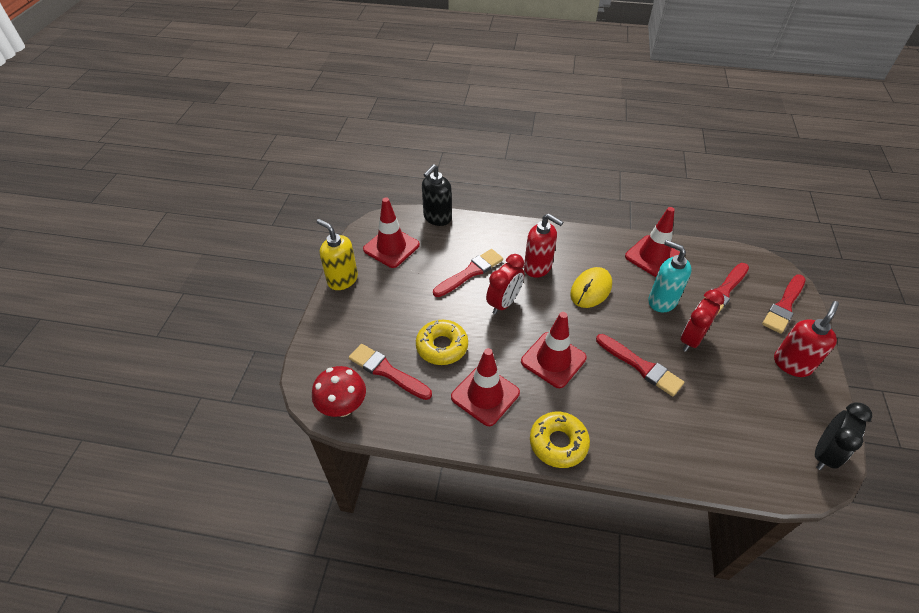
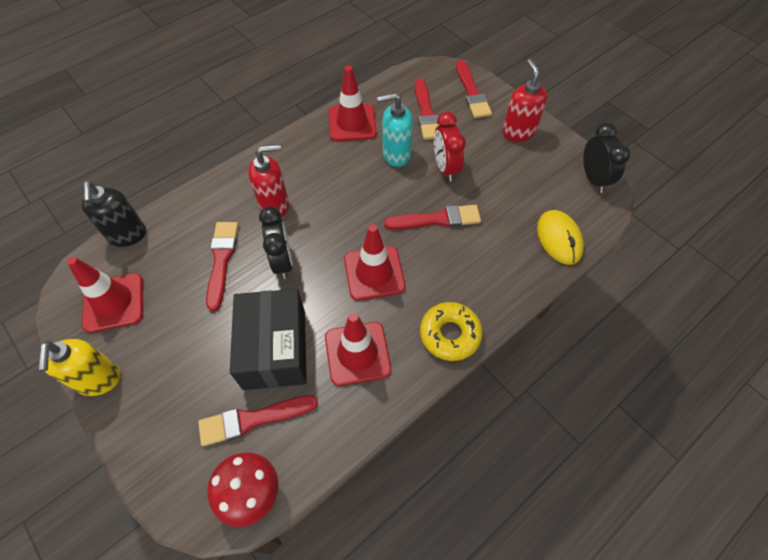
camera: 50 degrees left, 10 degrees up
(342, 279) = (99, 380): yellow soap dispenser -> yellow soap dispenser turned 90 degrees counterclockwise
(442, 346) = (275, 349): yellow donut -> black box
(504, 303) = (282, 261): red clock -> black clock
(591, 289) = (337, 189): yellow mouse -> yellow mouse (559, 239)

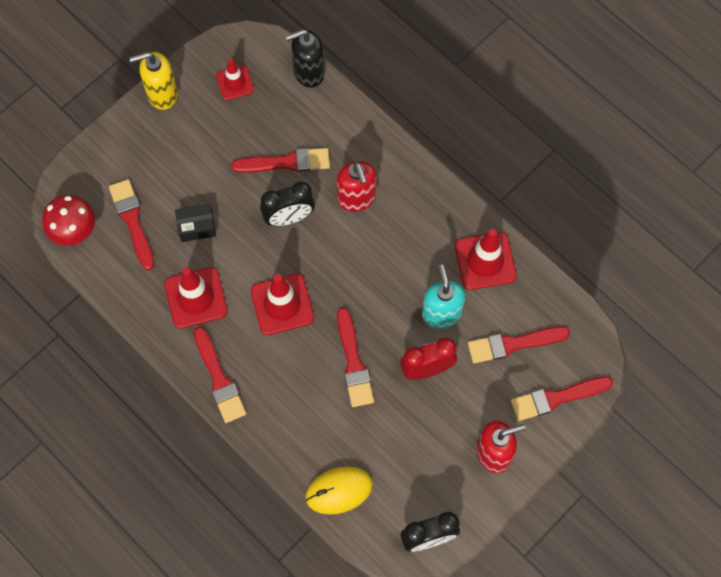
camera: 85 degrees right, 10 degrees up
(113, 302) = (234, 83): red traffic cone -> red traffic cone, size x0.63
(275, 349) = (196, 227): black box -> black box, size x0.49
(450, 334) = (219, 379): yellow donut -> red brush

